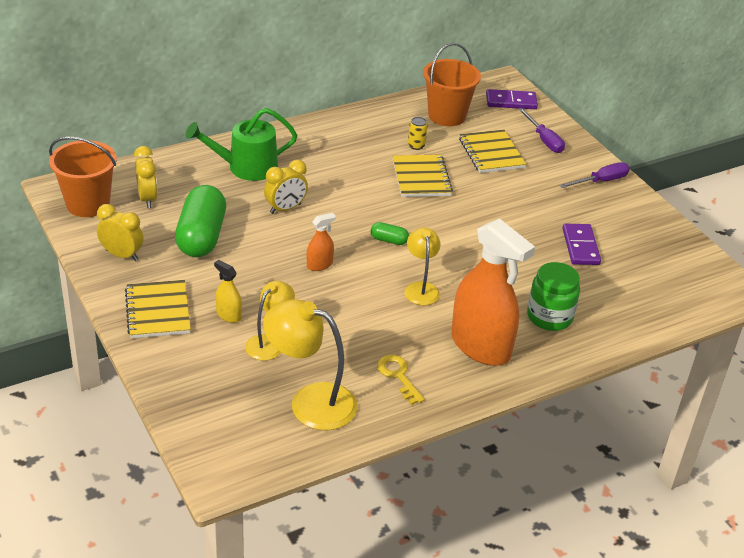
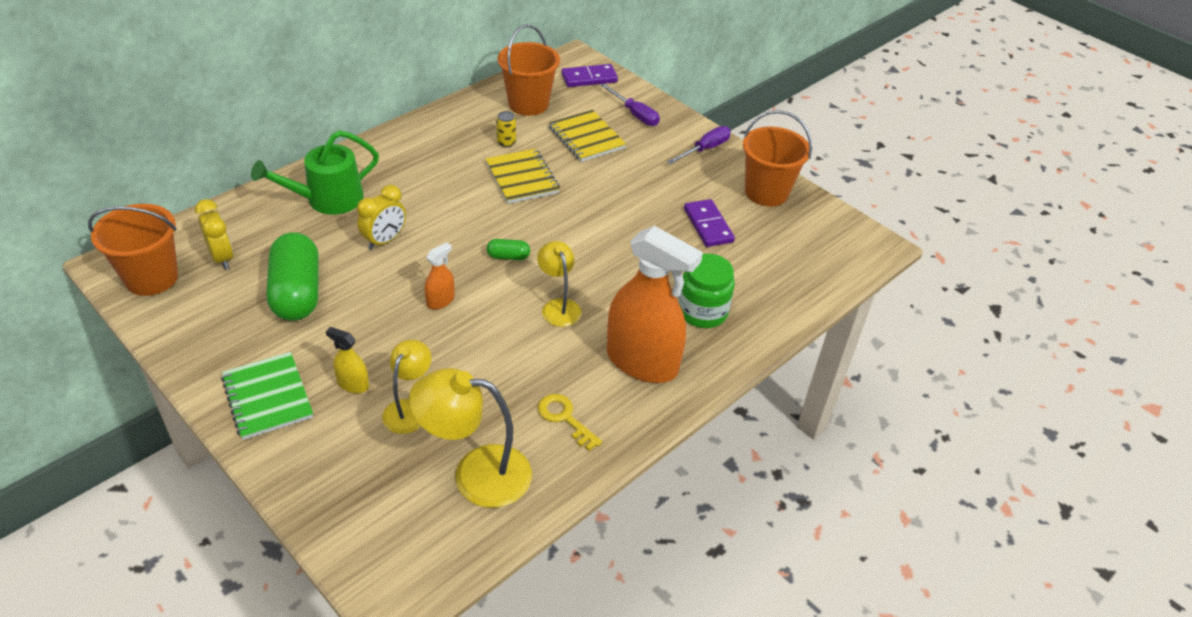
camera: 15 degrees left, 5 degrees up
(122, 255) = (207, 334): yellow clock -> none
(158, 311) = (268, 397): yellow notebook -> green notebook
(647, 228) = (766, 192): none -> orange bucket

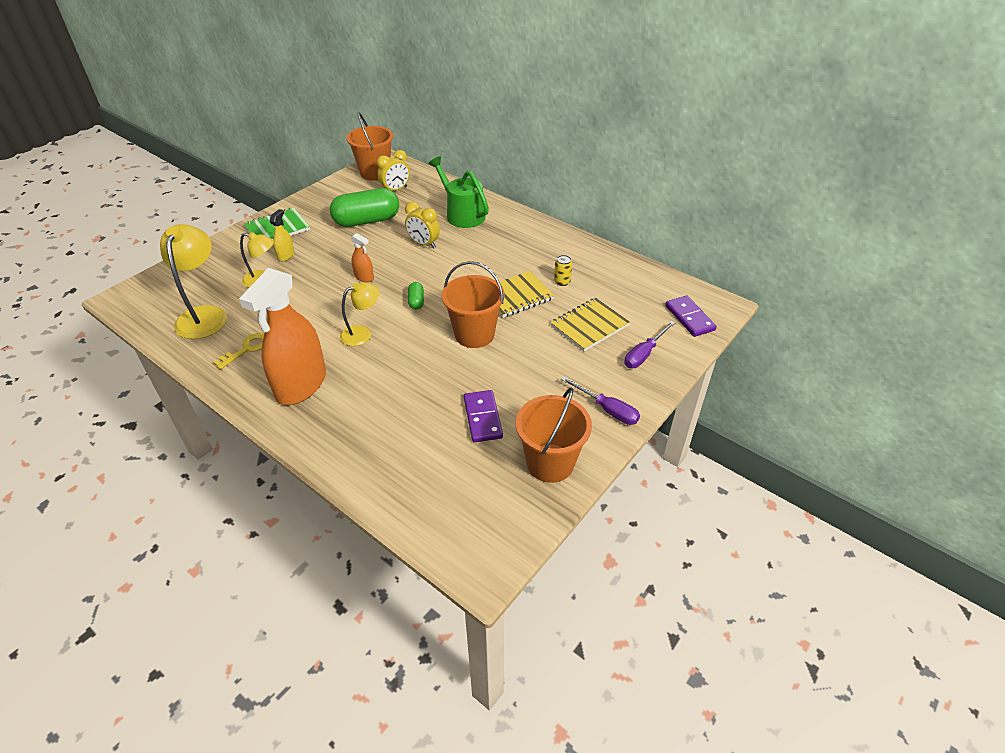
camera: 85 degrees right, 0 degrees up
(528, 104) = (625, 286): orange bucket -> orange bucket (474, 334)
(702, 312) = (361, 419): green jar -> none
(708, 225) = (483, 418): purple domino -> purple domino turned 75 degrees counterclockwise

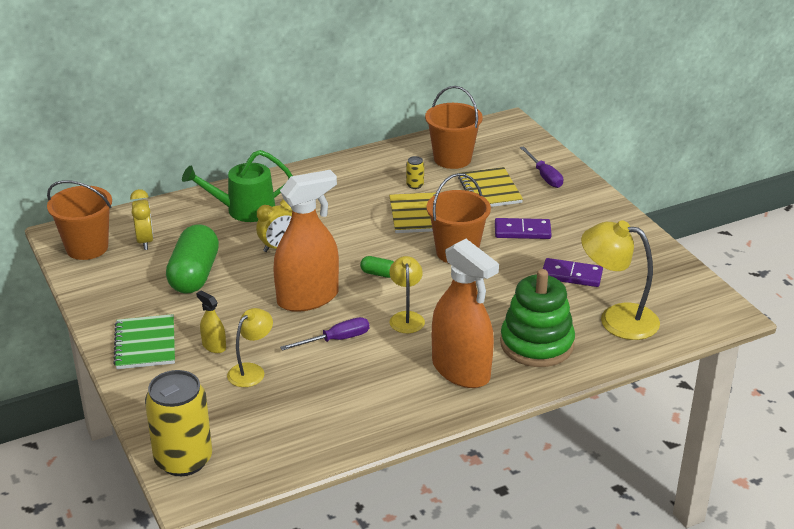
camera: 65 degrees left, 10 degrees down
(156, 283) = (183, 460): none -> yellow can
(204, 315) = (286, 425): yellow lamp -> yellow lamp (617, 319)
(247, 349) = (376, 399): yellow key -> none
(358, 422) = (536, 344): none -> green stacking toy
(364, 277) = (308, 298): orange spray bottle -> orange spray bottle, size x2.34
(550, 463) = (641, 256): orange bucket -> orange bucket (452, 159)
(607, 410) = (598, 213): purple screwdriver -> purple screwdriver (336, 340)
(689, 318) = (514, 141): purple domino -> purple domino (522, 231)

